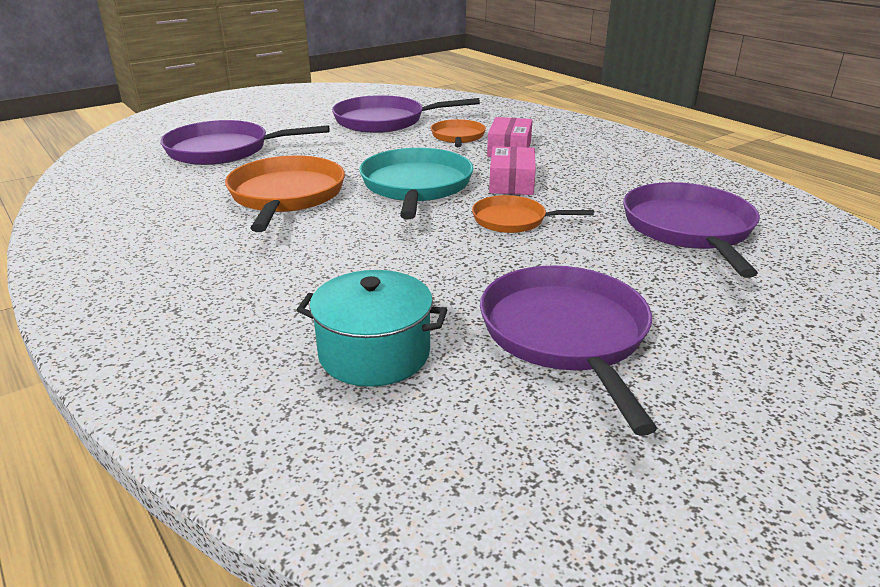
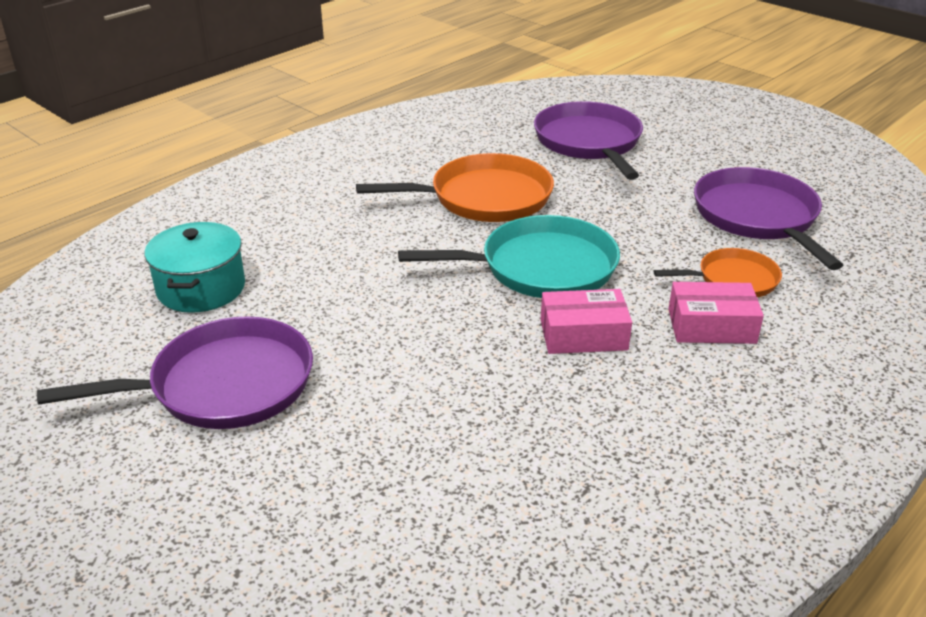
camera: 80 degrees right, 5 degrees up
(513, 220) = (466, 342): orange pan -> none
(688, 229) = (482, 492): purple pan -> none

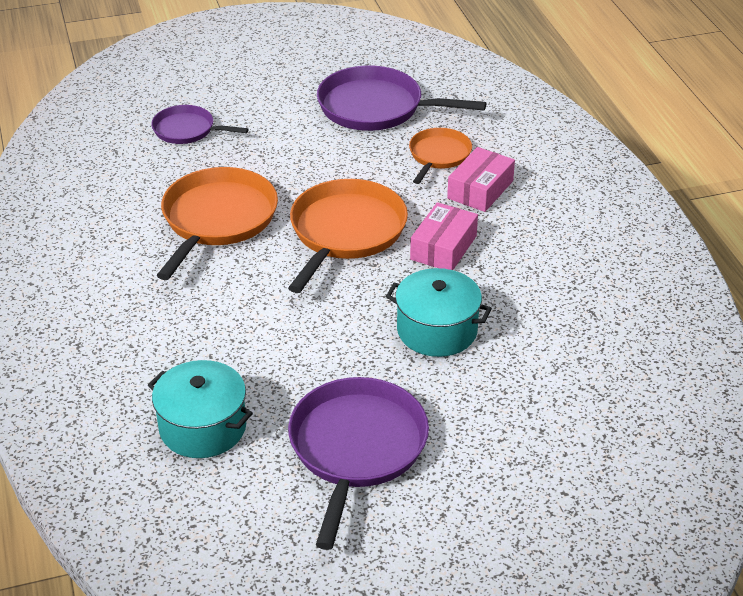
camera: 60 degrees left, 5 degrees up
(444, 376) = (437, 330): none -> turquoise pot
(541, 267) = (345, 232): turquoise pan -> orange pan
(589, 142) = (187, 130): purple pan -> purple pan, size x0.58

